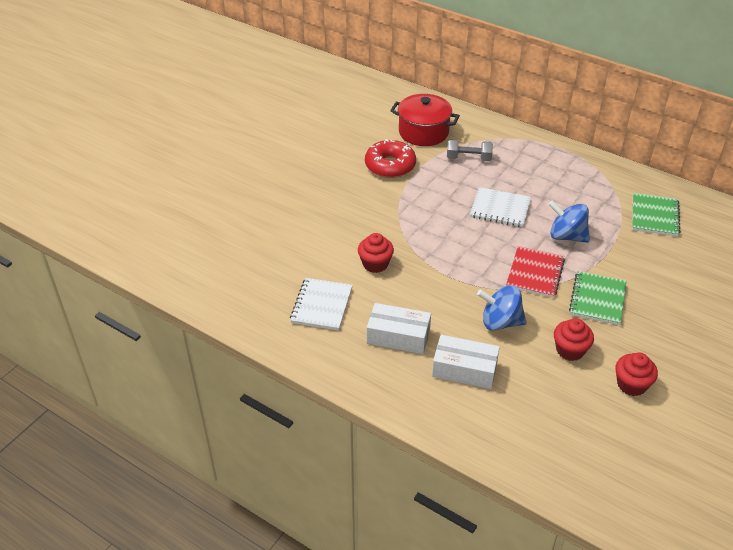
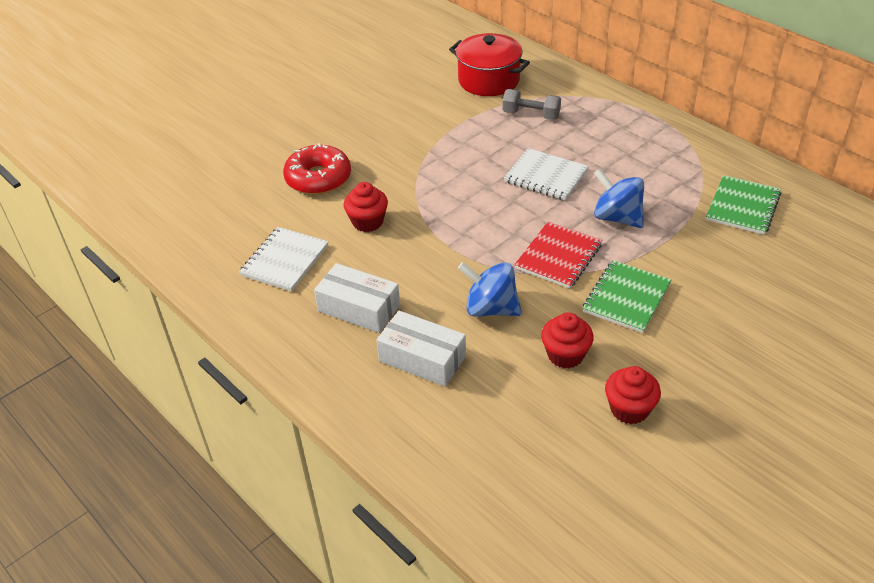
camera: 15 degrees right, 0 degrees up
(390, 166) = (433, 114): red donut -> red donut (318, 178)

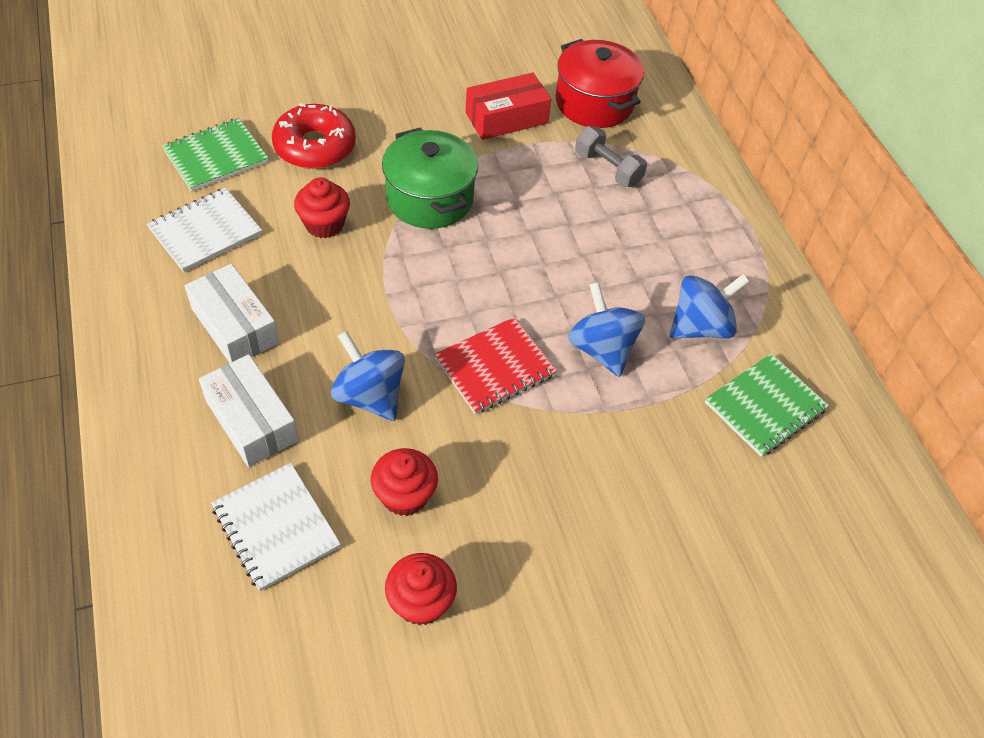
camera: 20 degrees right, 10 degrees up
(427, 178) = (429, 198): none -> green pot
(438, 111) = (506, 118): none -> red box
(546, 176) = (562, 256): white notebook -> white notebook (276, 527)
(626, 298) = (530, 459): green notebook -> green notebook (216, 157)
(666, 180) = (700, 327): none -> blue spinning top

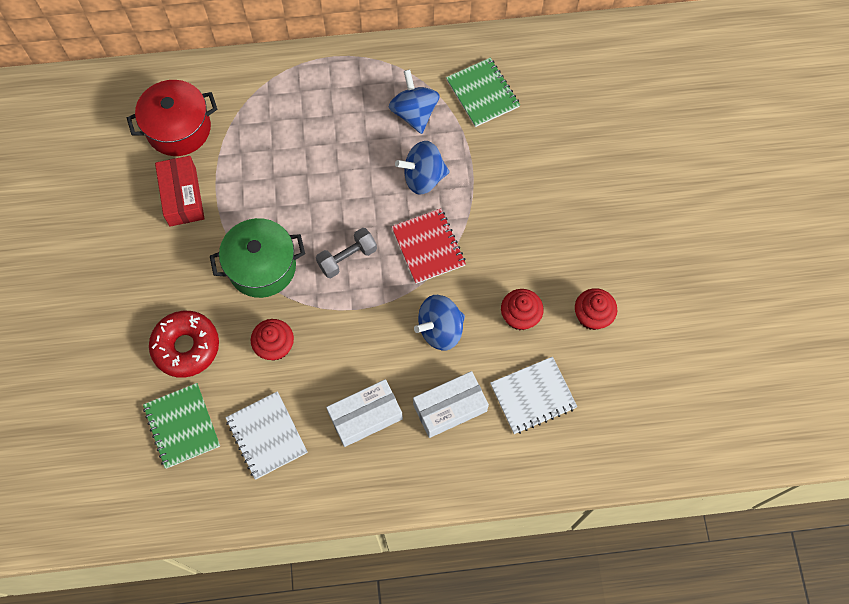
camera: 75 degrees left, 15 degrees up
(608, 169) = (255, 135): grey dumbbell -> grey dumbbell (347, 258)

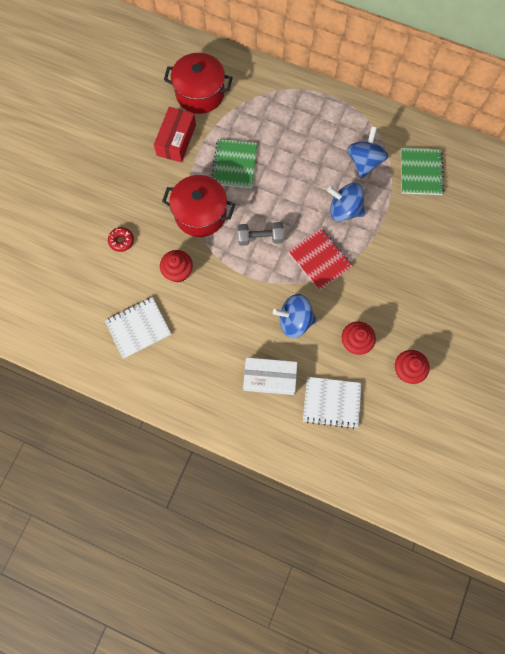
camera: 30 degrees right, 5 degrees up
(182, 426) = (89, 291): green notebook -> green notebook (234, 164)
(186, 347) = (121, 241): red donut -> red donut, size x0.50
(262, 267) = (200, 214): green pot -> red pot
(267, 436) = (138, 328): white notebook -> white notebook turned 60 degrees clockwise
(365, 416) = (210, 351): white box -> none
(428, 247) = (319, 260): red notebook -> red notebook turned 45 degrees counterclockwise

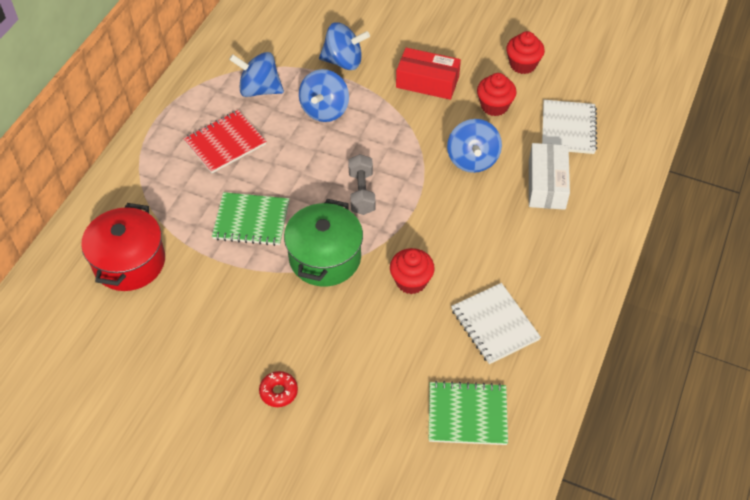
camera: 90 degrees left, 20 degrees down
(121, 241) = (365, 352): red donut -> red donut (278, 392)
(176, 140) = (204, 289): red box -> red box (427, 82)
(200, 214) = (325, 258): red pot -> green pot
(319, 260) = (391, 135): red notebook -> red notebook (225, 143)
(400, 223) = (343, 61): none -> blue spinning top
(420, 172) = (277, 41): green notebook -> green notebook (467, 415)

